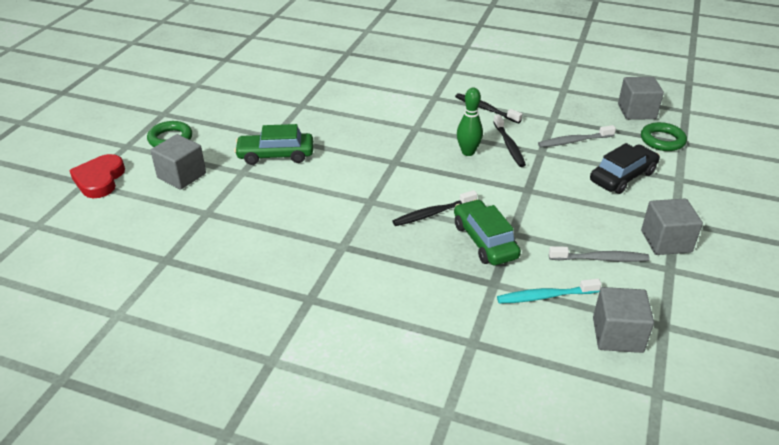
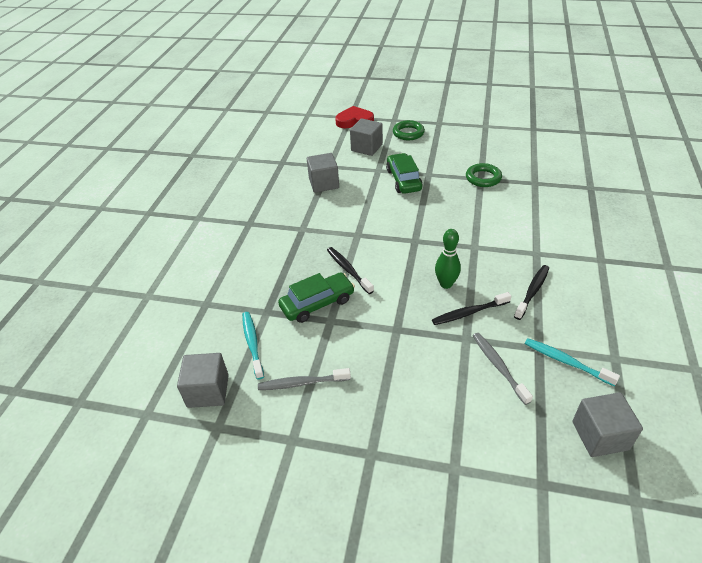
camera: 85 degrees right, 5 degrees up
(568, 110) = (566, 362): none -> turquoise toothbrush
(600, 259) = (302, 383): grey toothbrush -> grey toothbrush turned 90 degrees clockwise
(623, 177) = (441, 409): black car -> none
(662, 140) = (538, 459): green ring -> green ring (483, 178)
(666, 241) = (334, 441): grey cube -> grey cube (324, 183)

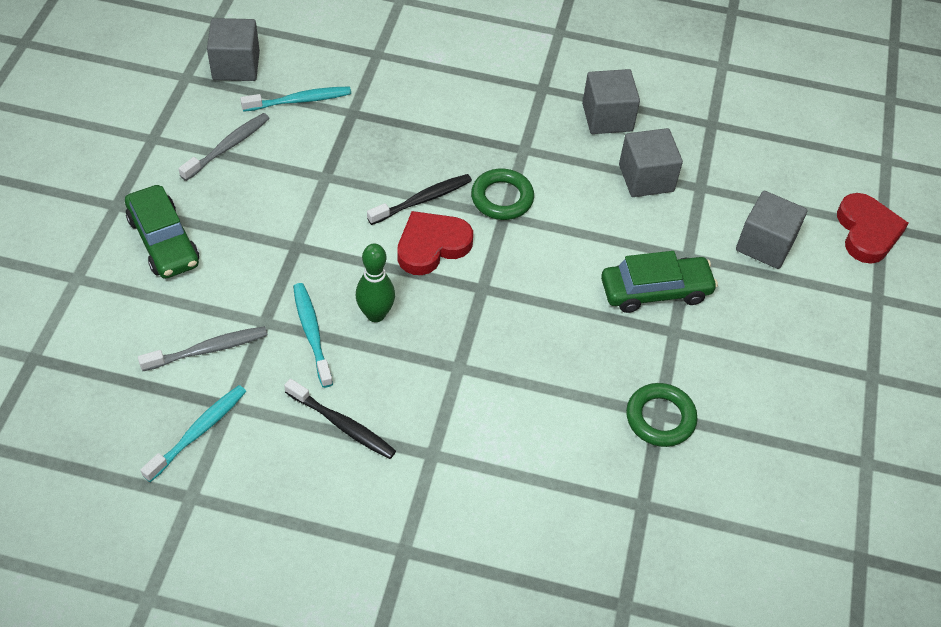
camera: 85 degrees right, 10 degrees up
(302, 383) = (228, 147): grey toothbrush -> grey toothbrush turned 45 degrees clockwise
(317, 303) = (359, 164): green car -> green car (163, 241)
(386, 263) = (432, 246): none -> red heart
(408, 133) = (824, 316): green ring -> green ring (502, 198)
(469, 313) = (312, 333): black toothbrush -> turquoise toothbrush
(600, 435) = (76, 436): grey cube -> grey cube (607, 117)

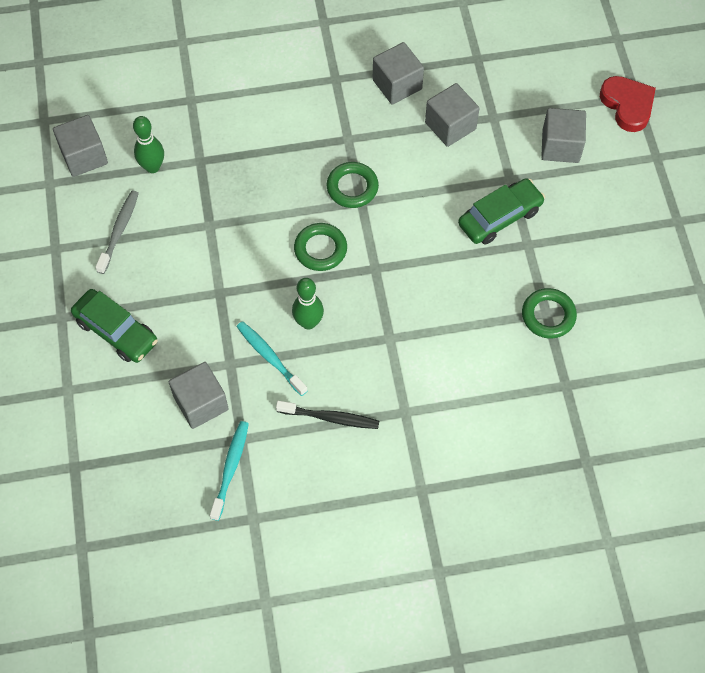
camera: 20 degrees left, 10 degrees up
(208, 349) = (201, 403): grey toothbrush -> grey cube
(299, 100) = (152, 167): turquoise toothbrush -> green bowling pin
(422, 200) = (293, 214): black toothbrush -> none
(432, 246) = (320, 249): red heart -> green ring

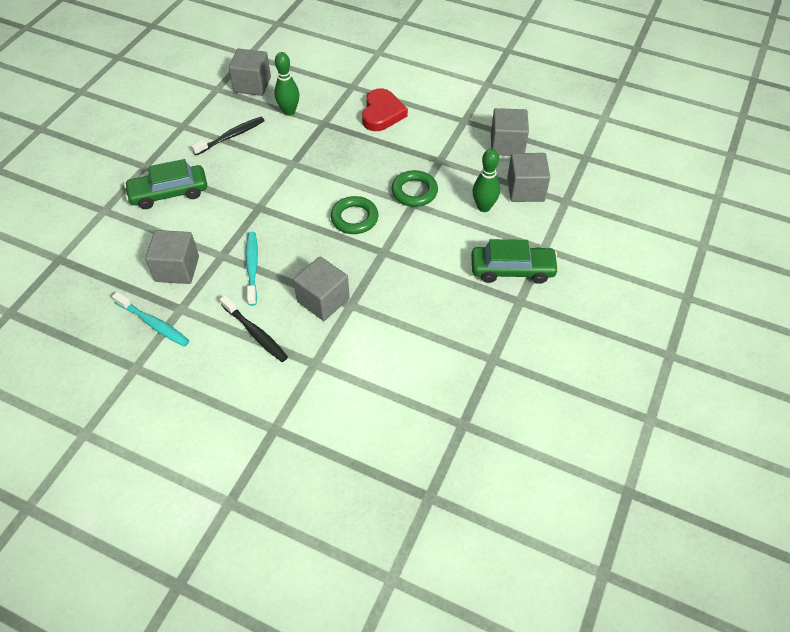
camera: 35 degrees right, 10 degrees down
(116, 331) = (169, 193): green car -> green car turned 90 degrees clockwise
(119, 231) = (231, 136): grey toothbrush -> black toothbrush
(230, 468) = (153, 323): turquoise toothbrush -> turquoise toothbrush turned 75 degrees clockwise
(308, 322) = (301, 260): green bowling pin -> green bowling pin (484, 207)
(548, 315) = (492, 362): green ring -> none
(560, 146) = (606, 247): grey cube -> grey cube (323, 300)
(627, 105) = (689, 247): red heart -> red heart (382, 113)

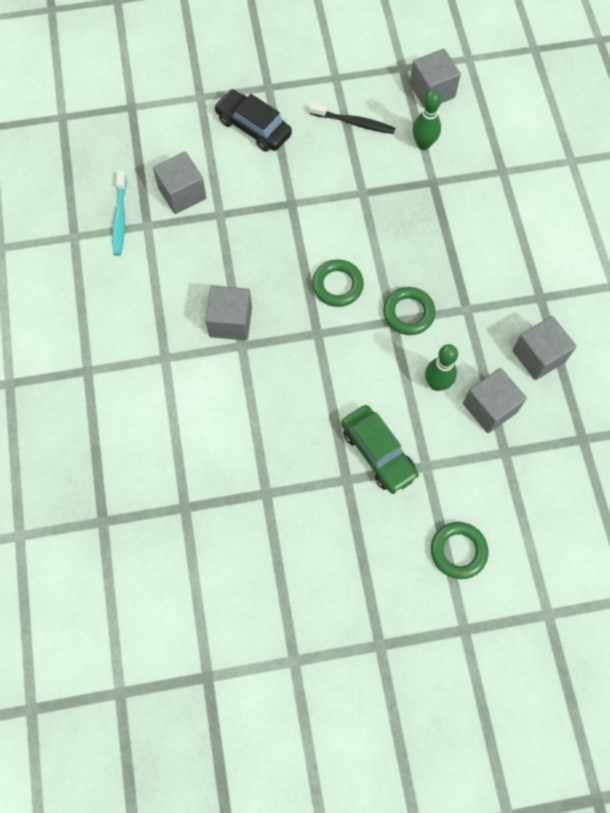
camera: 55 degrees right, 15 degrees up
(169, 193) = (253, 127): green car -> black car
(252, 267) = (224, 245): turquoise toothbrush -> none
(255, 333) = (162, 295): black toothbrush -> none
(382, 113) = (487, 221): red heart -> none
(624, 267) = (458, 551): none -> green ring

